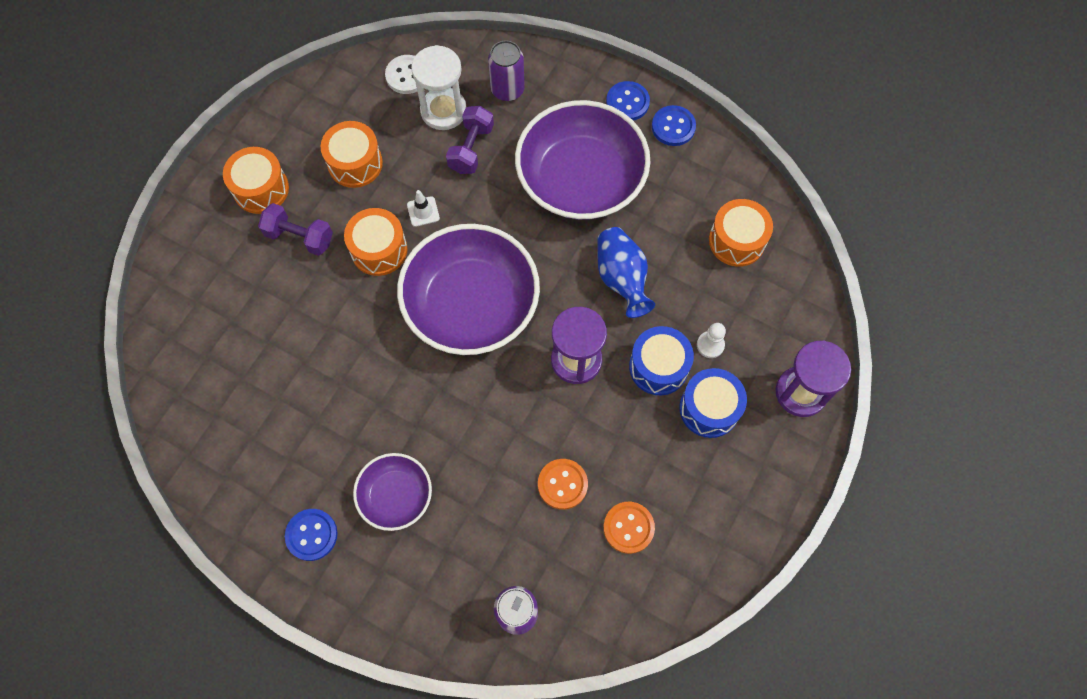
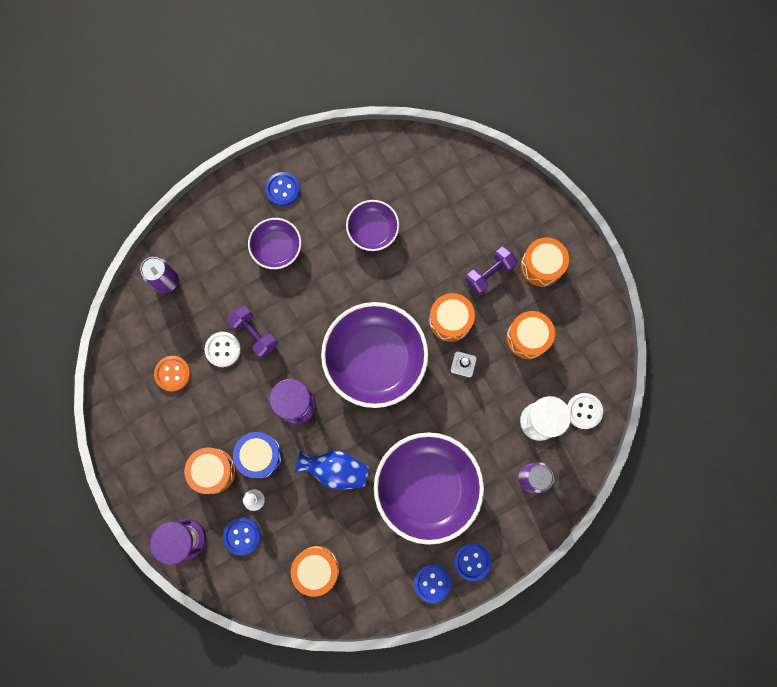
camera: 120 degrees right, 10 degrees up
(311, 393) = (373, 230): none -> purple bowl
(471, 149) = (495, 424): purple dumbbell -> purple dumbbell (254, 334)
(562, 484) = (223, 349): orange button -> white button
(709, 408) = (213, 471): blue drum -> orange drum
(756, 335) = (242, 536): none -> blue button

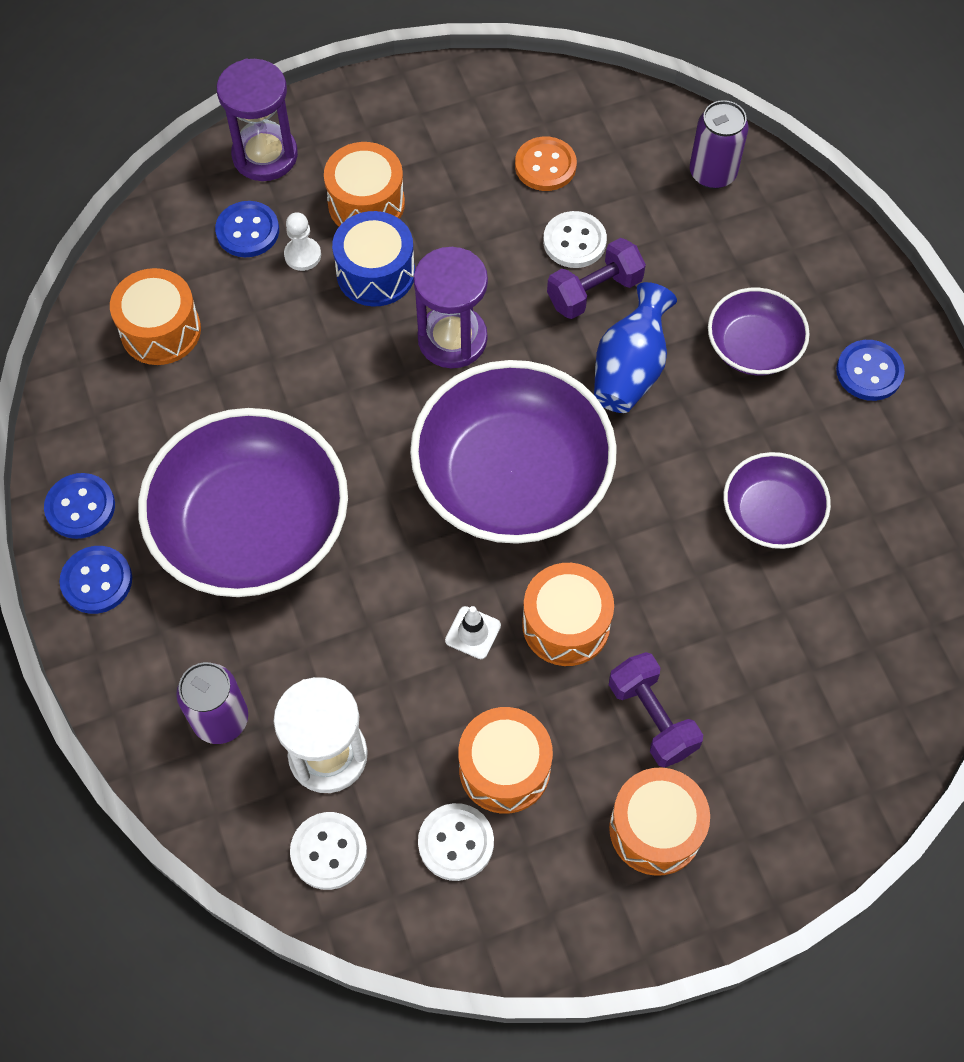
camera: 100 degrees right, 15 degrees down
(335, 470) = (322, 383): blue vase -> blue vase (630, 370)
(567, 353) = (456, 842): none -> white button

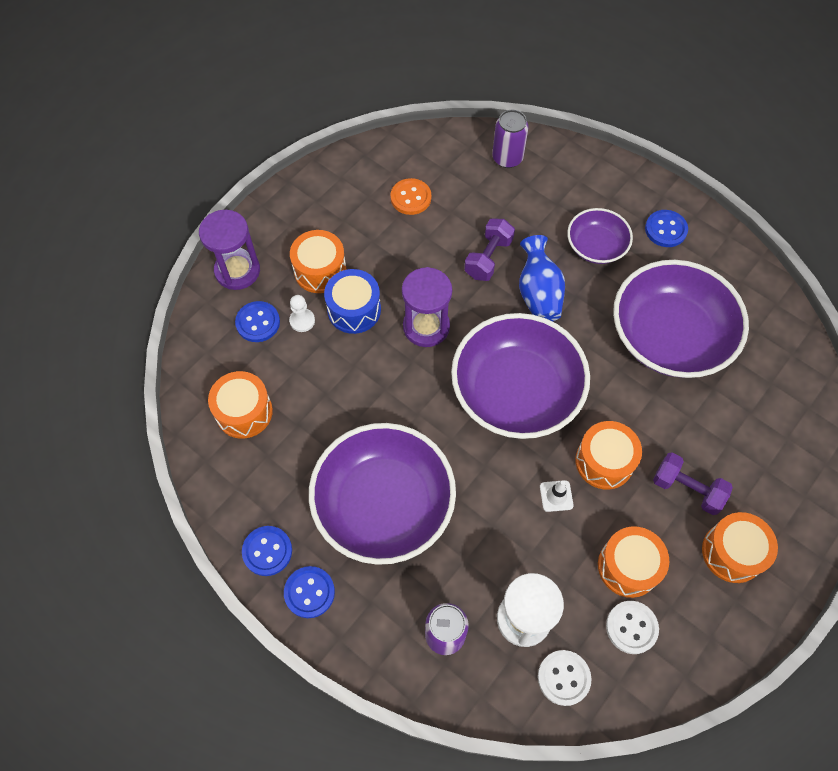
camera: 30 degrees left, 0 degrees up
(574, 241) = (457, 234): white button -> none
(771, 514) = (669, 336): purple bowl -> purple bowl, size x1.91

